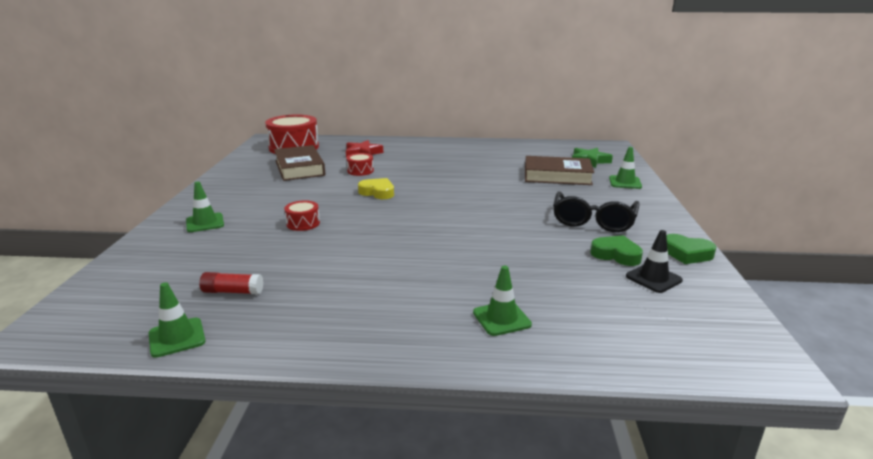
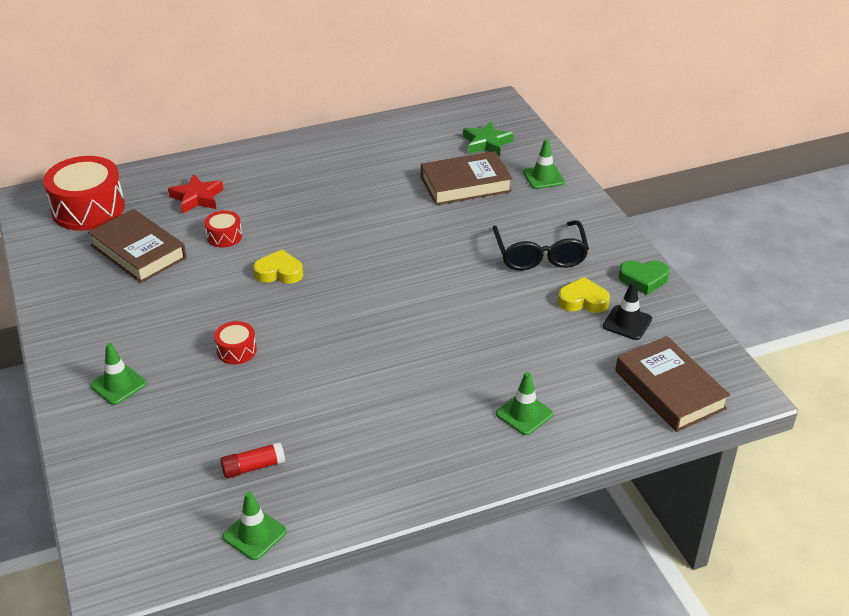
camera: 25 degrees left, 15 degrees up
(616, 255) = (583, 301): green heart -> yellow heart
(676, 340) = (669, 390): none -> brown book

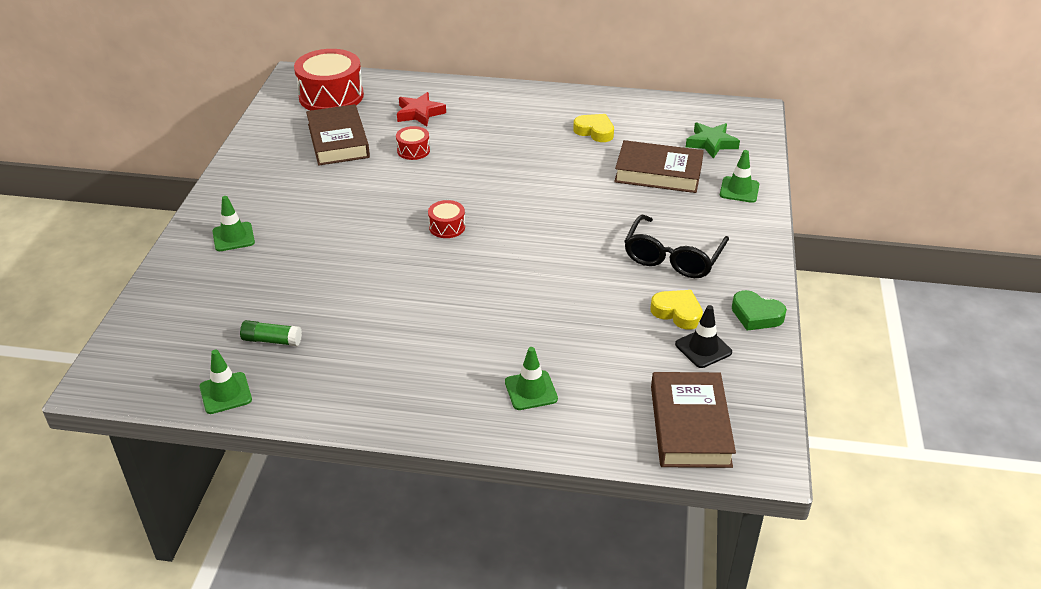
camera: 30 degrees right, 0 degrees up
(236, 350) = (342, 244): red drum -> red drum (447, 227)
(253, 467) = (272, 340): red glue stick -> green glue stick
(279, 272) = (430, 194): yellow heart -> yellow heart (595, 131)

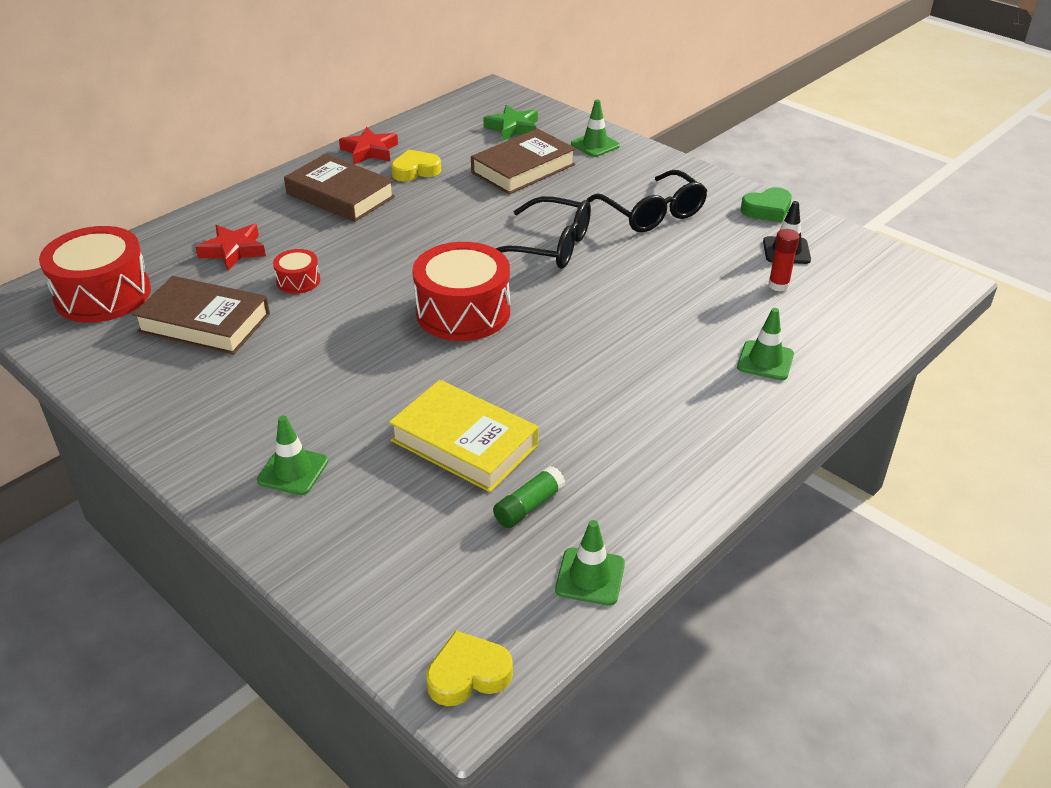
camera: 55 degrees left, 0 degrees up
(311, 288) = (464, 443): none -> yellow book
(447, 227) = (463, 312): red drum -> red drum, size x2.10
(567, 229) = (550, 246): none -> black glasses
(596, 103) = (370, 151): none -> red star
(645, 362) = (778, 285): none -> red glue stick
(677, 312) = (729, 243): yellow heart -> yellow heart (468, 674)
(690, 426) = (877, 298): brown book -> brown book (340, 195)

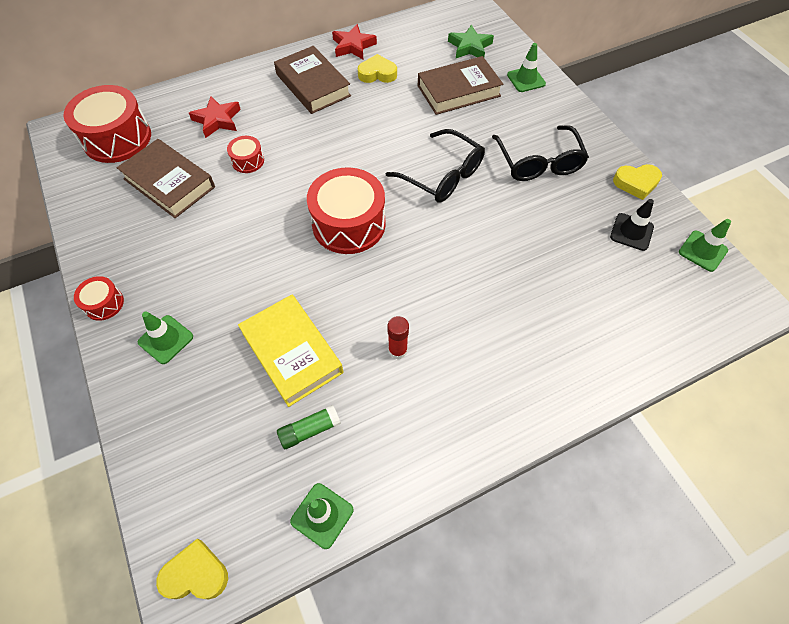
camera: 20 degrees right, 20 degrees up
(186, 457) = (104, 303): none -> red drum
(765, 361) = (558, 344): green traffic cone -> green traffic cone (702, 251)
(767, 210) = (636, 183): green heart -> yellow heart
(778, 285) = (607, 267): red glue stick -> red glue stick (397, 350)

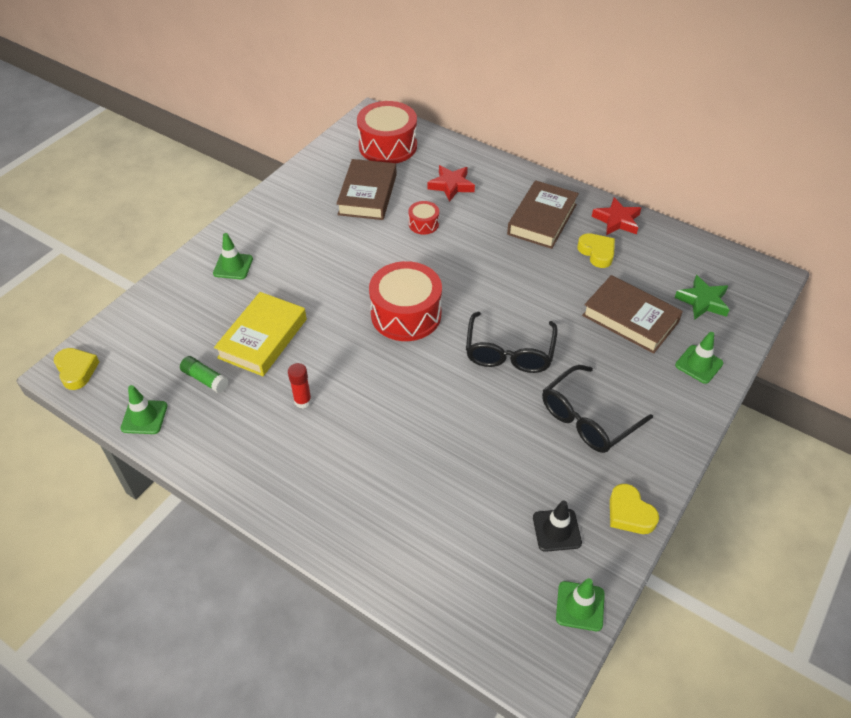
camera: 60 degrees right, 10 degrees down
(104, 303) = (242, 221): red drum -> none

